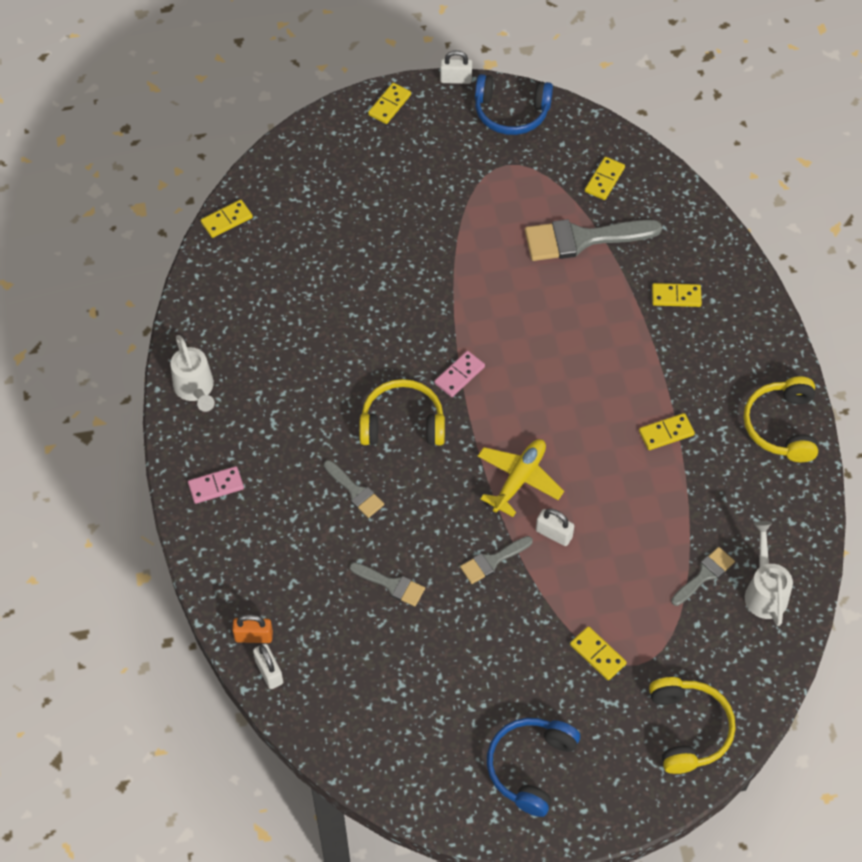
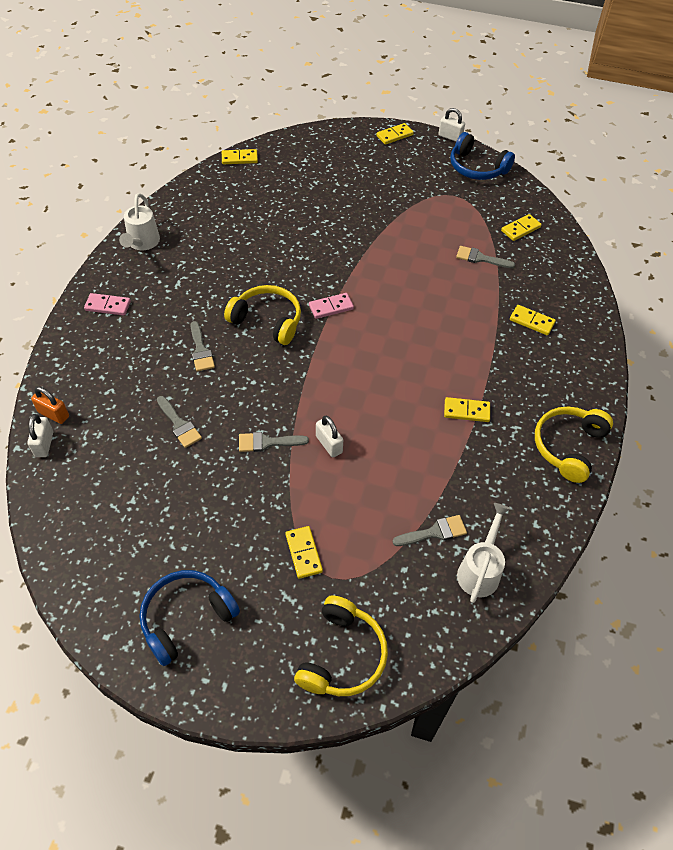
camera: 25 degrees right, 5 degrees down
(519, 479) = (328, 394): yellow plane -> none
(582, 239) = (480, 258): grey brush -> grey brush, size x0.52

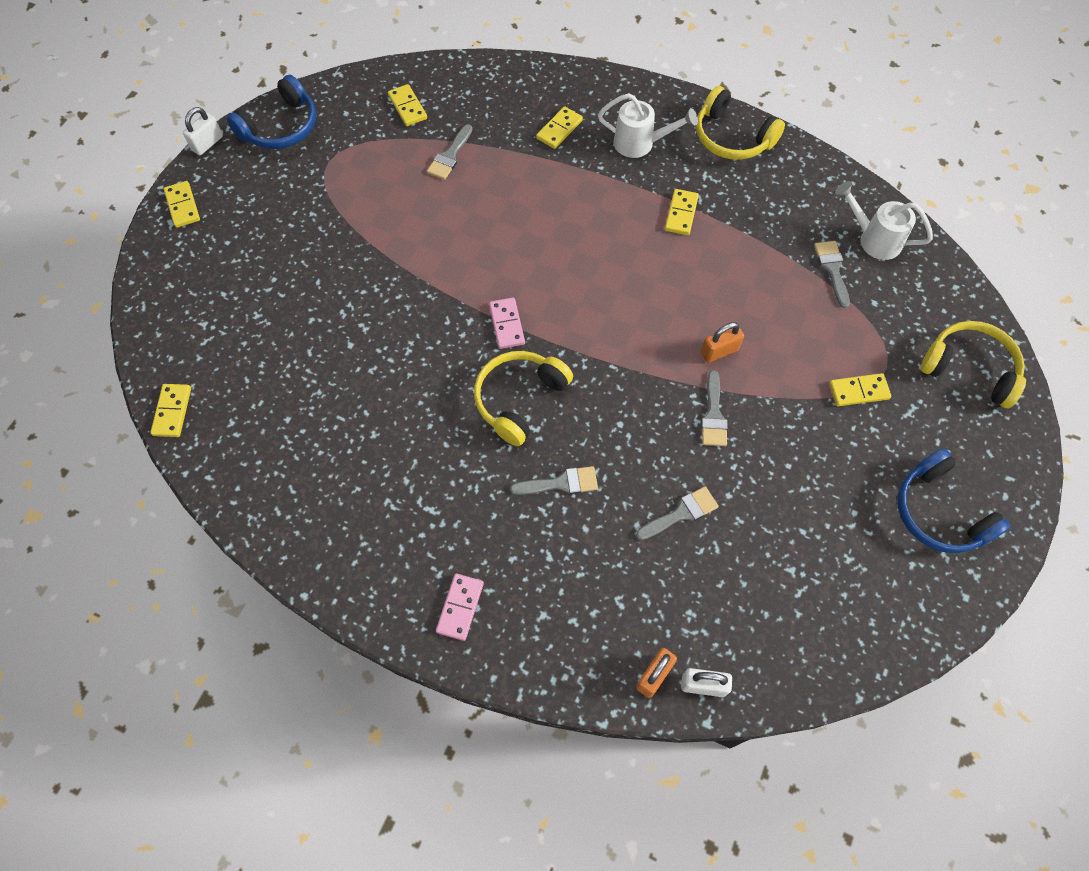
camera: 80 degrees left, 10 degrees up
(142, 243) = (335, 558): white watering can -> white watering can (640, 143)
(329, 444) = (719, 351): white padlock -> orange padlock

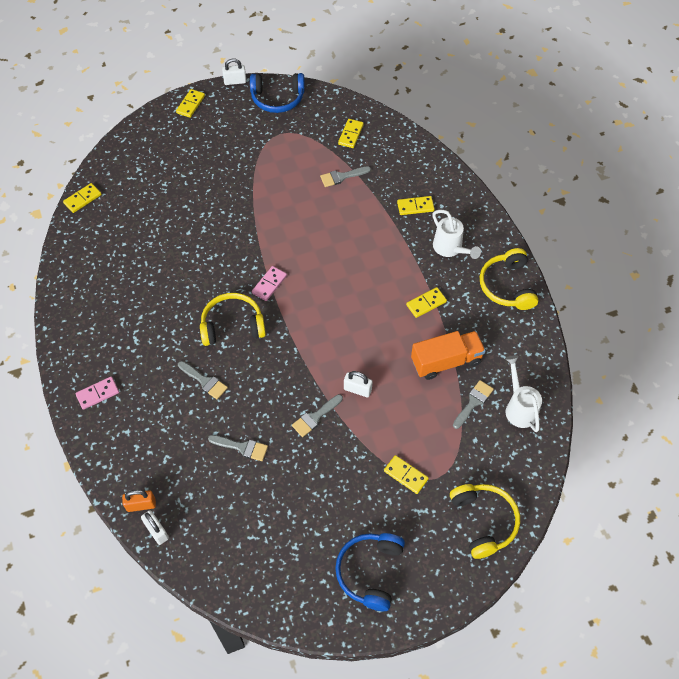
camera: 45 degrees right, 5 degrees down
(719, 351) = (357, 389): orange padlock -> white padlock
(764, 252) = (446, 361): none -> orange truck

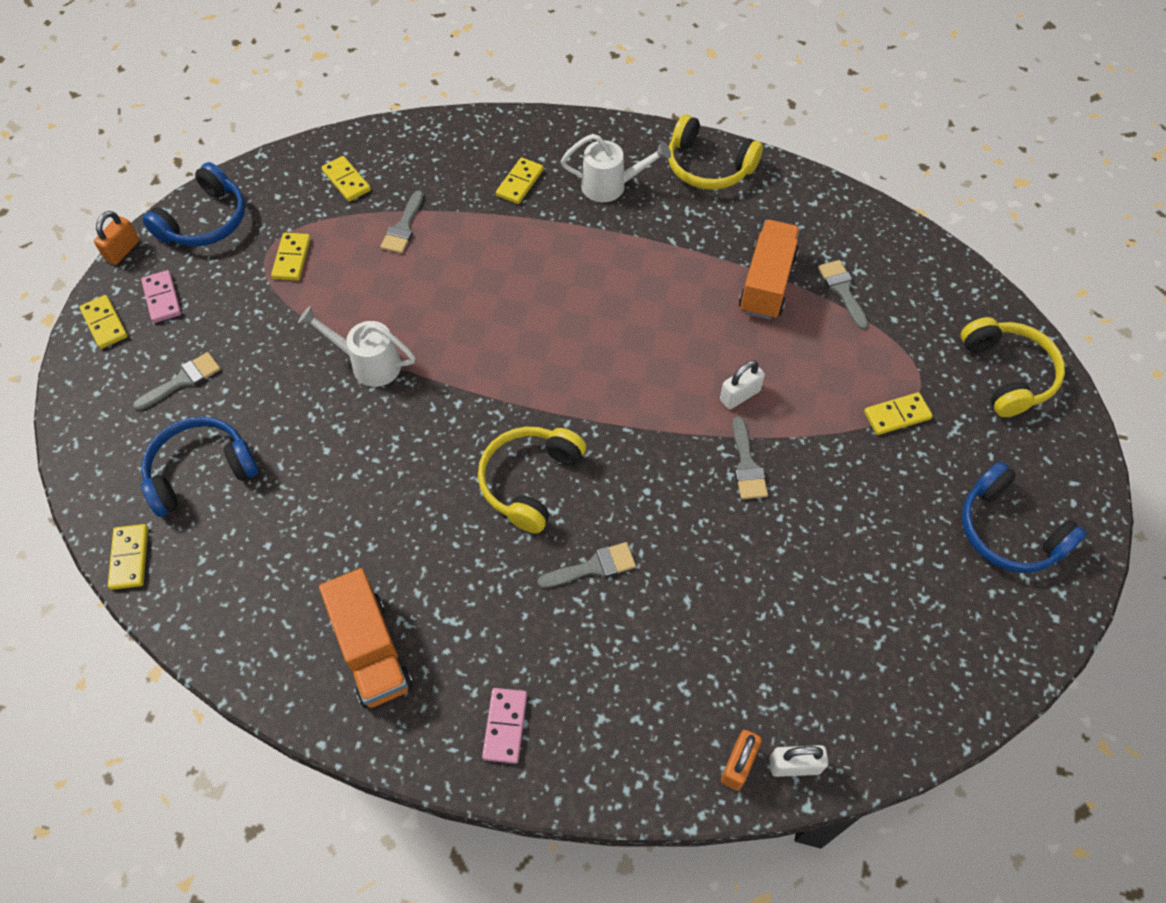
camera: 55 degrees left, 0 degrees up
(100, 317) = (371, 650): none -> orange truck
(142, 193) = (200, 471): none -> blue headphones
(235, 81) = (123, 250): white padlock -> orange padlock
(242, 447) = (733, 578): grey brush -> grey brush (183, 380)
(269, 284) = (500, 401): pink domino -> pink domino (162, 298)
(426, 303) = (670, 254): yellow domino -> yellow domino (292, 258)
(484, 521) = (1007, 374): yellow headphones -> yellow headphones turned 60 degrees clockwise
(519, 407) = (879, 252): white watering can -> white watering can (368, 363)

